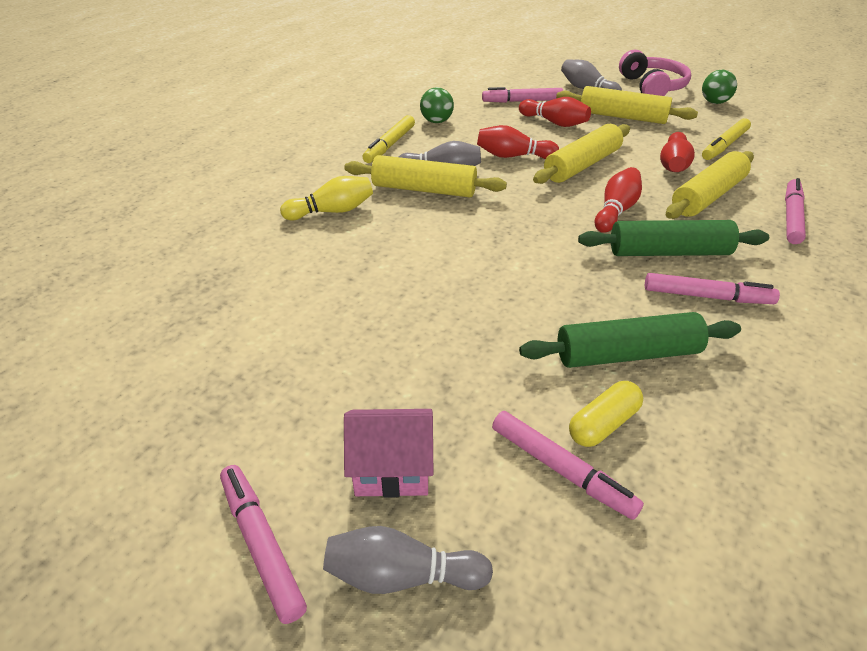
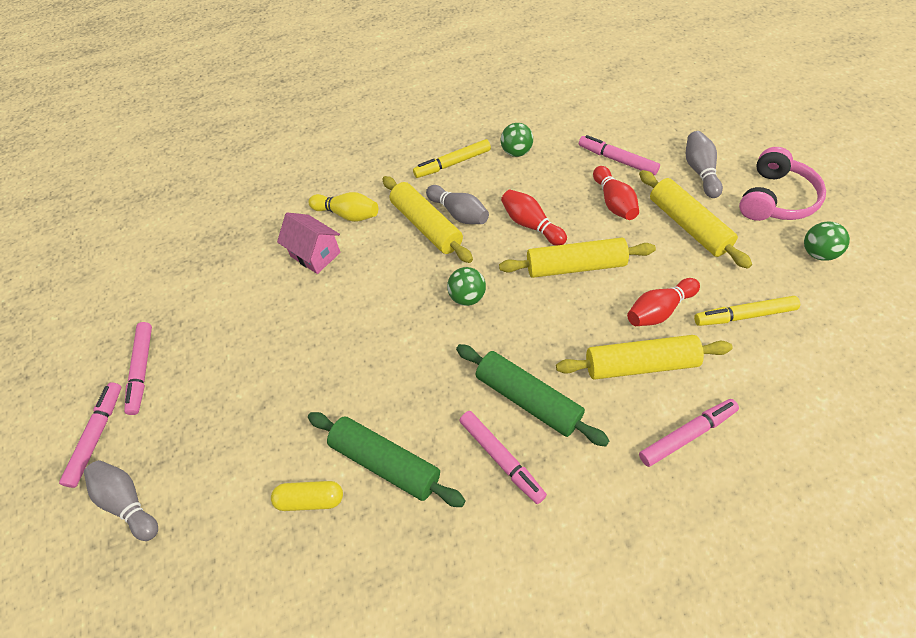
camera: 45 degrees right, 15 degrees up
(392, 469) = (183, 439): pink house -> pink house (315, 254)
(528, 216) = (467, 297): none -> green ball
(561, 469) = (255, 509): pink marker -> pink marker (142, 370)
(616, 211) = (540, 332): red bowling pin -> none

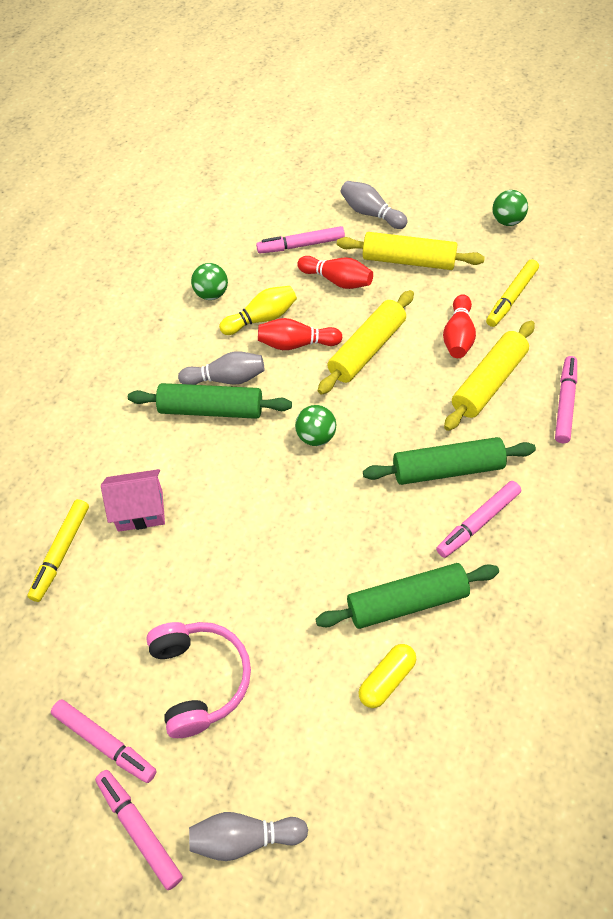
camera: 50 degrees left, 0 degrees up
(348, 214) = (125, 455): yellow bowling pin -> yellow bowling pin (262, 318)
(426, 226) = (211, 409): yellow rolling pin -> green rolling pin
(452, 163) = (167, 342): yellow marker -> yellow marker (61, 553)
(501, 458) = (478, 523): pink marker -> pink marker turned 135 degrees clockwise
(775, 199) = (442, 200): pink headphones -> pink headphones (199, 680)

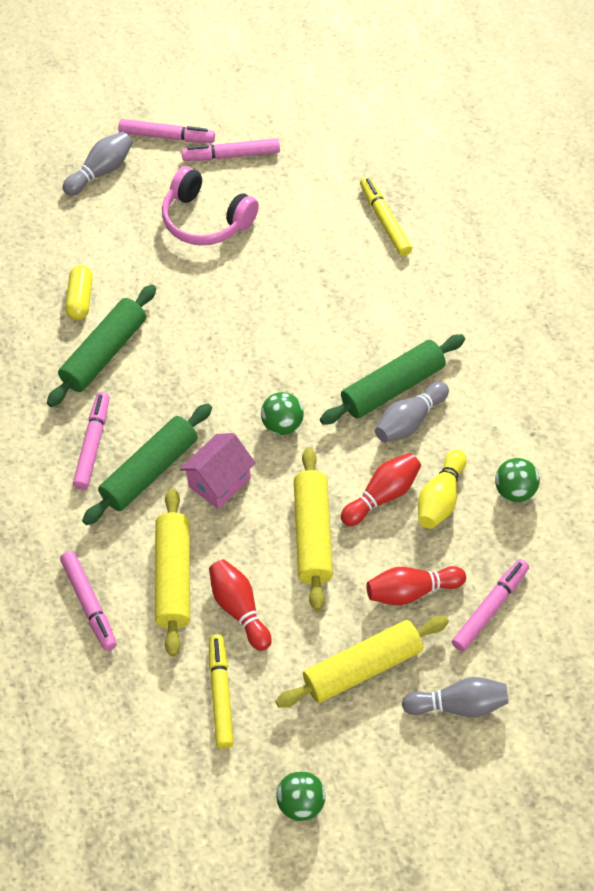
camera: 140 degrees right, 0 degrees up
(140, 510) = (361, 281): pink house -> pink house (219, 482)

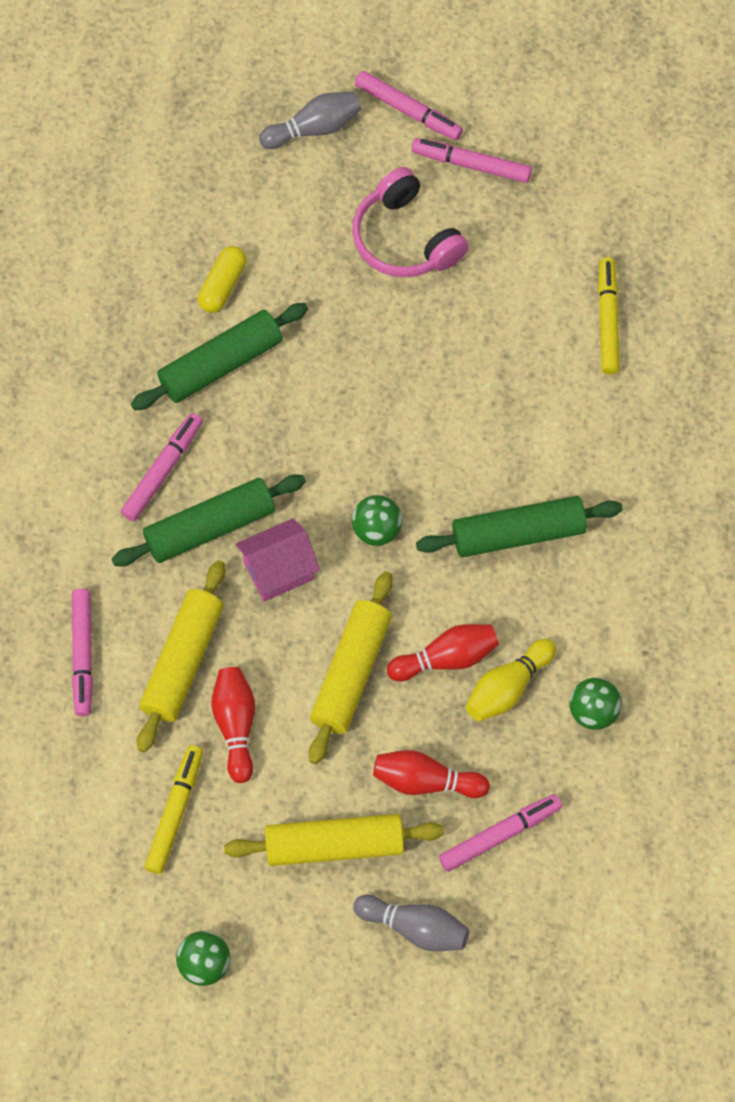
camera: 20 degrees right, 10 degrees up
(409, 421) = (517, 582): grey bowling pin -> none

